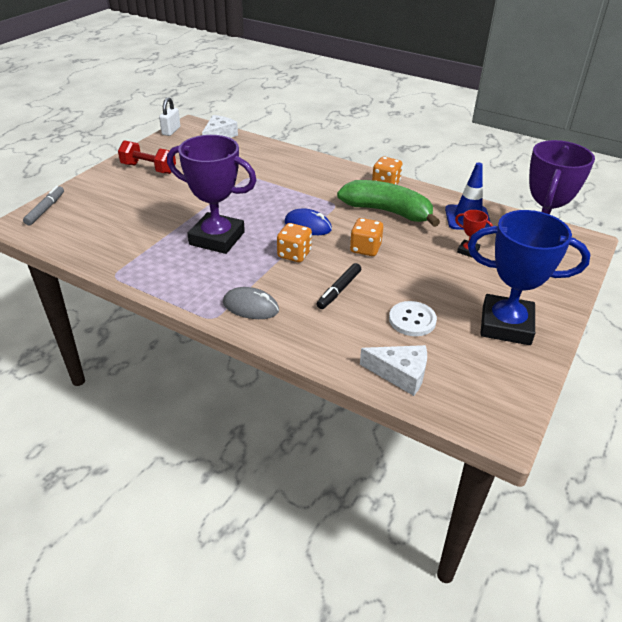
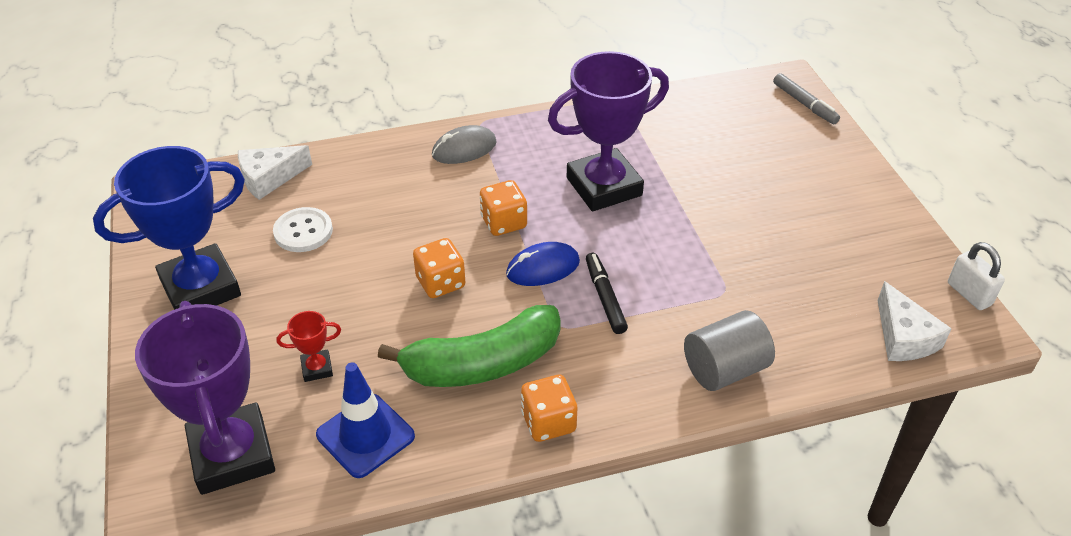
camera: 135 degrees right, 5 degrees up
(148, 168) = (843, 214): red dumbbell -> none
(296, 161) = (724, 369): none -> grey cylinder
(339, 290) = (408, 215): black marker -> black marker (605, 297)

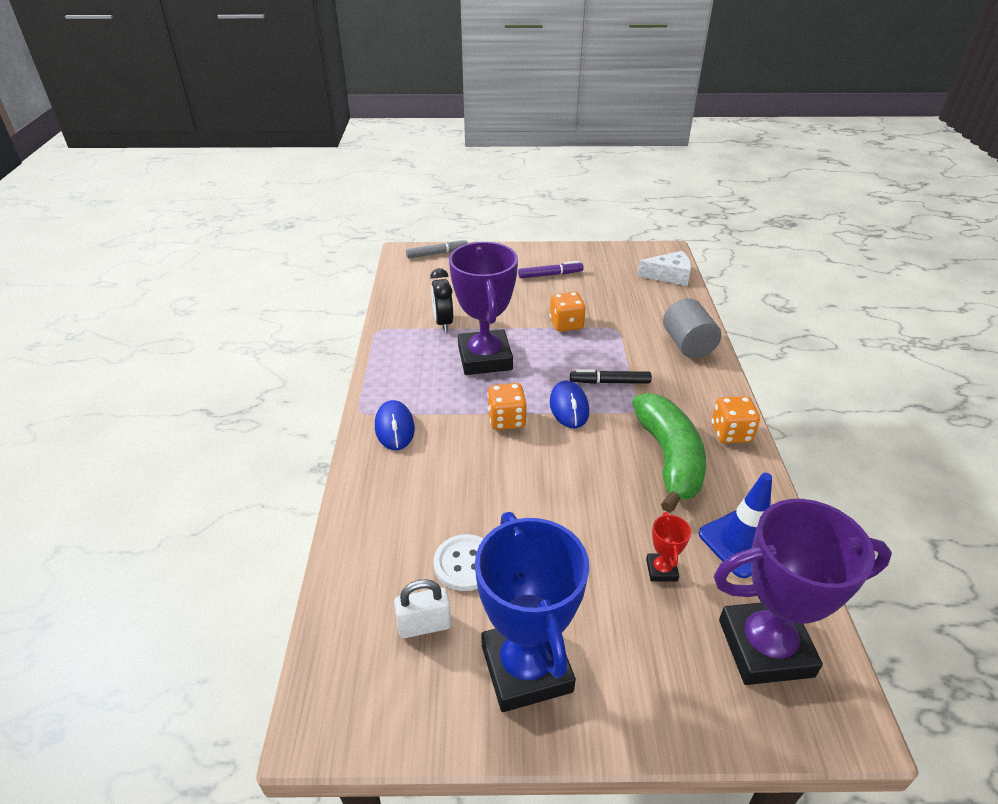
camera: 75 degrees left, 5 degrees down
(269, 178) = (361, 588): white cheese -> none
(440, 283) = (570, 470): orange dice -> orange dice (566, 324)
(464, 149) = (394, 428): grey mouse -> blue mouse
(656, 141) = (443, 323): none -> black clock
(820, 211) = (550, 275): none -> purple marker
(969, 294) = (638, 247): white padlock -> white padlock (424, 625)

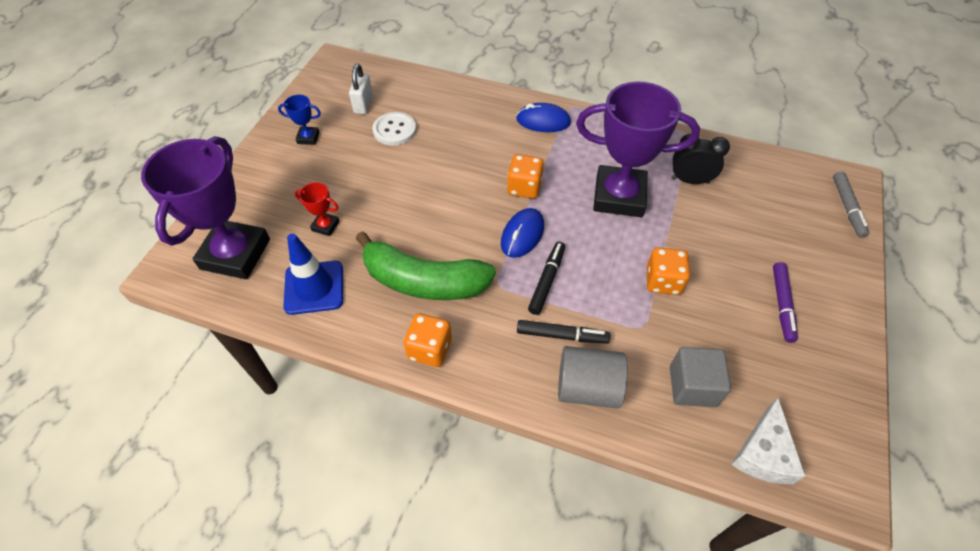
camera: 110 degrees right, 15 degrees up
(526, 668) = (308, 138): blue trophy -> blue trophy, size x0.41
(569, 407) = (522, 235): blue mouse -> blue mouse turned 75 degrees counterclockwise
(646, 303) = (692, 386): none -> grey cube
(655, 364) = (562, 335): none -> black marker

